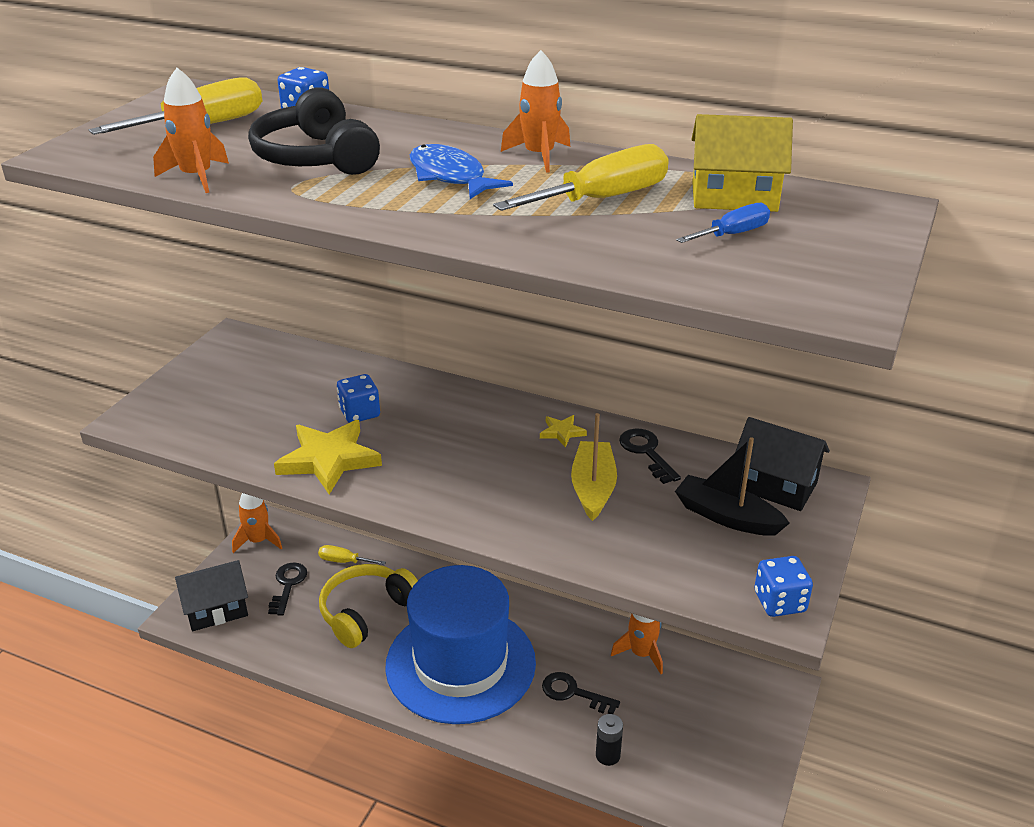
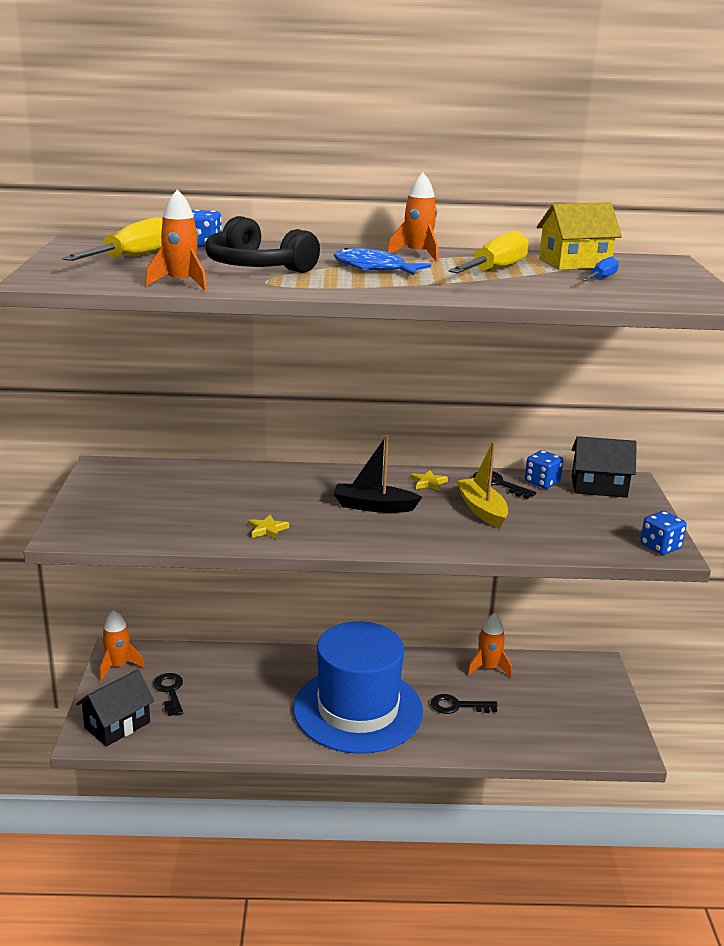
camera: 25 degrees left, 10 degrees down
(328, 460) = (267, 529): yellow star -> yellow star, size x0.47
(344, 561) = (207, 663): yellow screwdriver -> none
(360, 413) = (262, 497): blue dice -> blue dice (542, 482)
(366, 612) = (253, 694): yellow headphones -> none
(608, 755) = (511, 738): black battery -> none
(726, 517) = (584, 509): black boat -> black boat (373, 506)

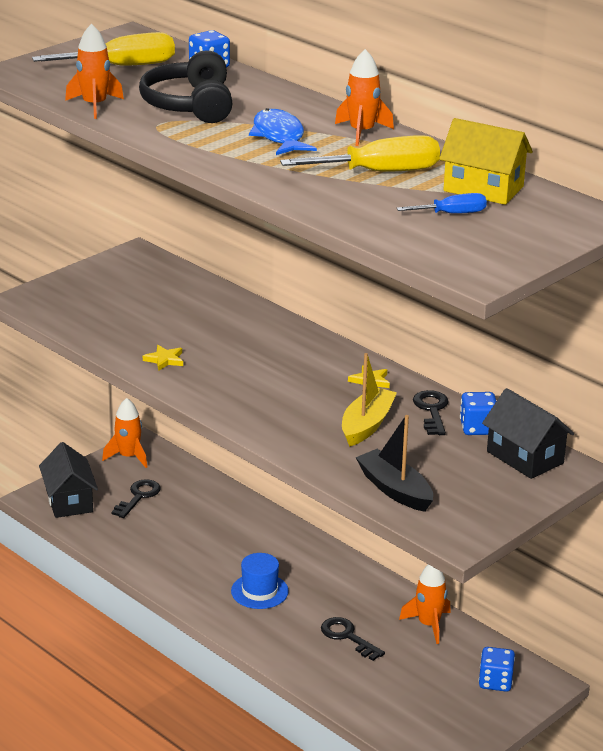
camera: 45 degrees right, 5 degrees up
(117, 725) = (69, 501): black house -> black house turned 75 degrees clockwise
(358, 709) = (259, 591): blue hat -> blue hat, size x0.40
(373, 506) = (281, 380): black boat -> black boat (394, 490)
(660, 547) = (459, 530): blue dice -> blue dice (495, 682)

